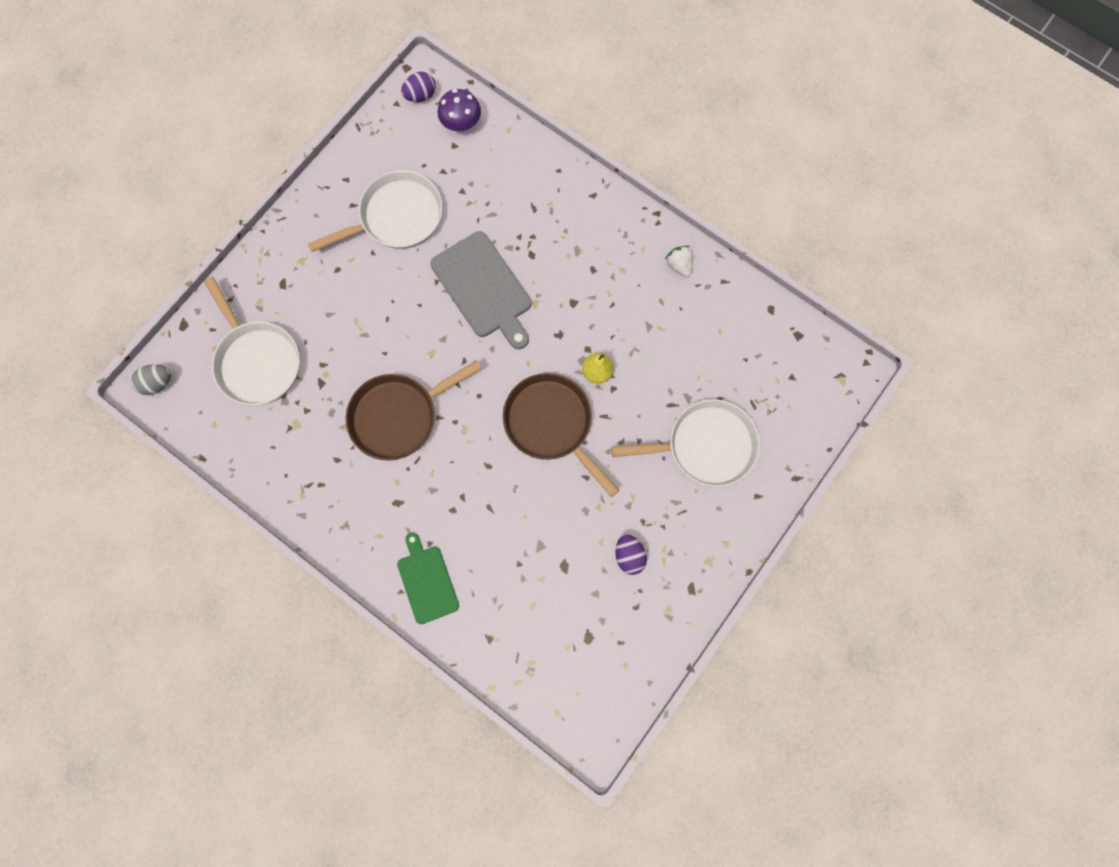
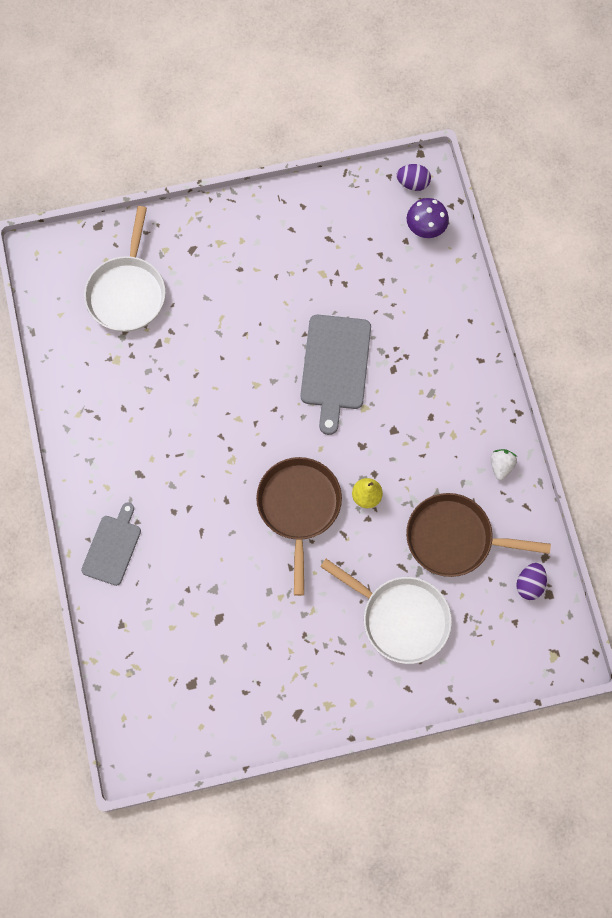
camera: 40 degrees right, 5 degrees down
(158, 383) = (47, 254): grey egg -> none
(396, 217) = (316, 263): white pan -> none
(399, 416) = (193, 412): brown pan -> brown pan (455, 538)
(427, 581) = (112, 547): green cutting board -> grey cutting board
(629, 555) = (272, 651): purple egg -> purple egg (529, 584)

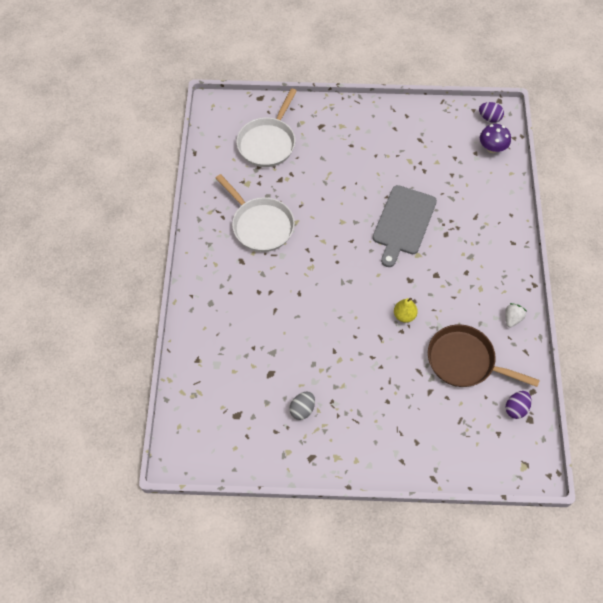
camera: 15 degrees right, 10 degrees down
(112, 547) = (207, 305): grey cutting board -> none
(270, 655) = (302, 409): none -> grey egg
(299, 508) = (351, 311): brown pan -> none
(400, 618) = (409, 407): white pan -> white pan (260, 225)

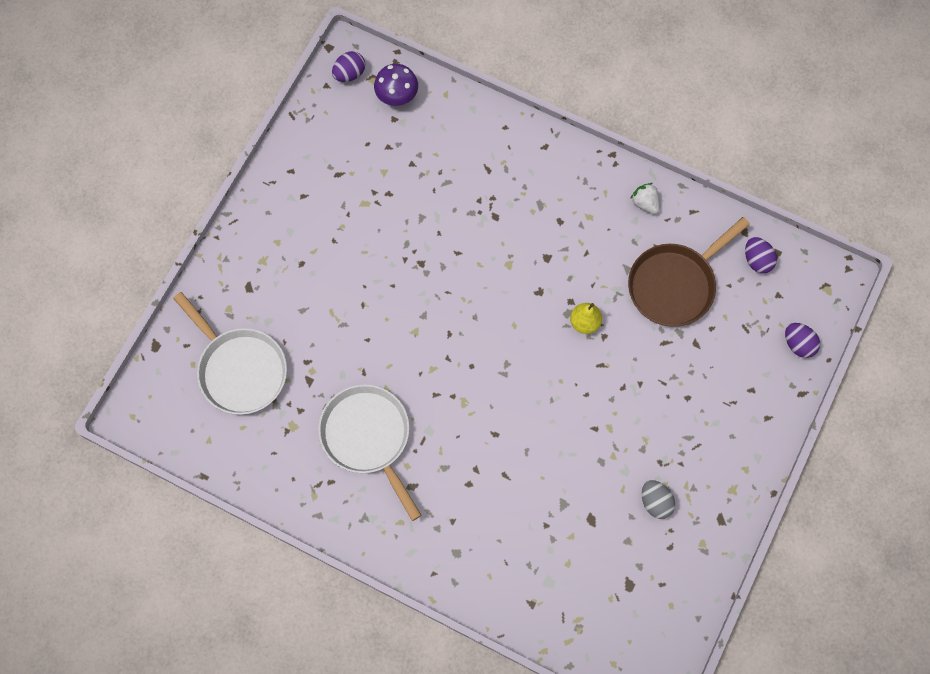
camera: 65 degrees left, 10 degrees up
(260, 225) = (368, 438): white pan -> white pan turned 105 degrees counterclockwise
(403, 222) = (454, 258): grey cutting board -> none
(469, 462) = (798, 344): none -> purple egg

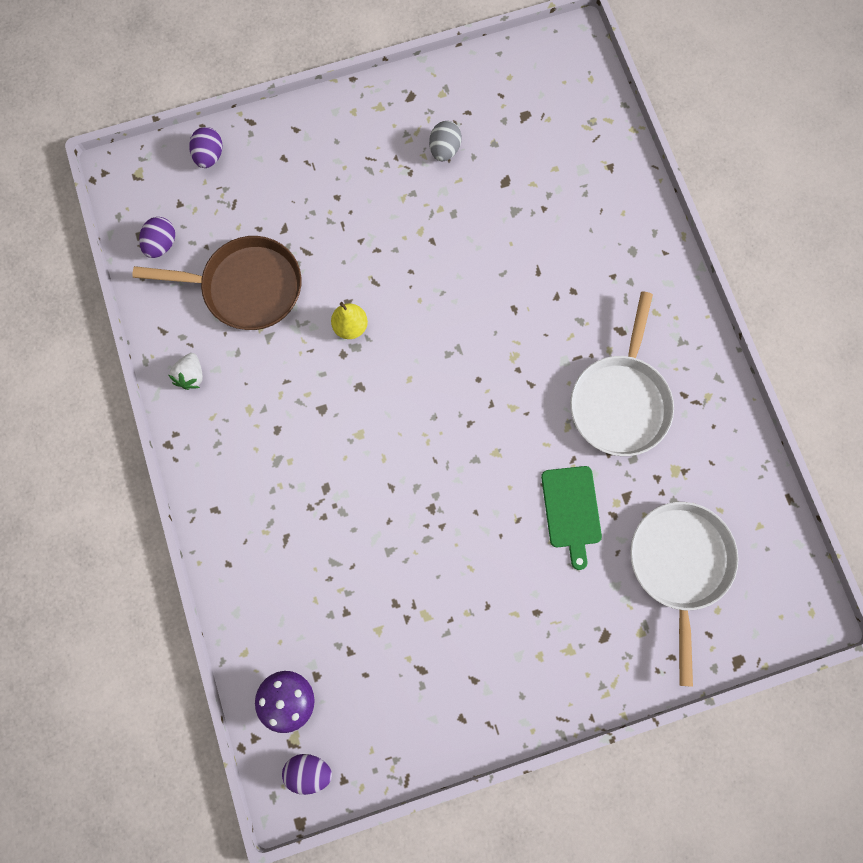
camera: 135 degrees left, 5 degrees up
(335, 340) = (571, 510): none -> green cutting board

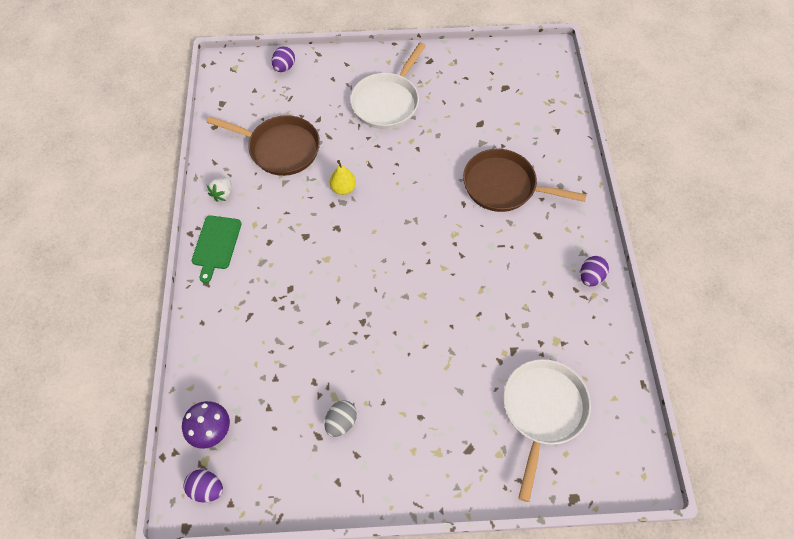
camera: 15 degrees right, 15 degrees down
(162, 244) = (234, 111): purple egg -> purple egg (590, 277)
(444, 150) = (443, 96): grey egg -> grey egg (341, 422)
(560, 270) = (504, 186): none -> brown pan
(571, 510) = (468, 349): green cutting board -> green cutting board (216, 244)
(620, 401) = (525, 282): white pan -> white pan (387, 102)

